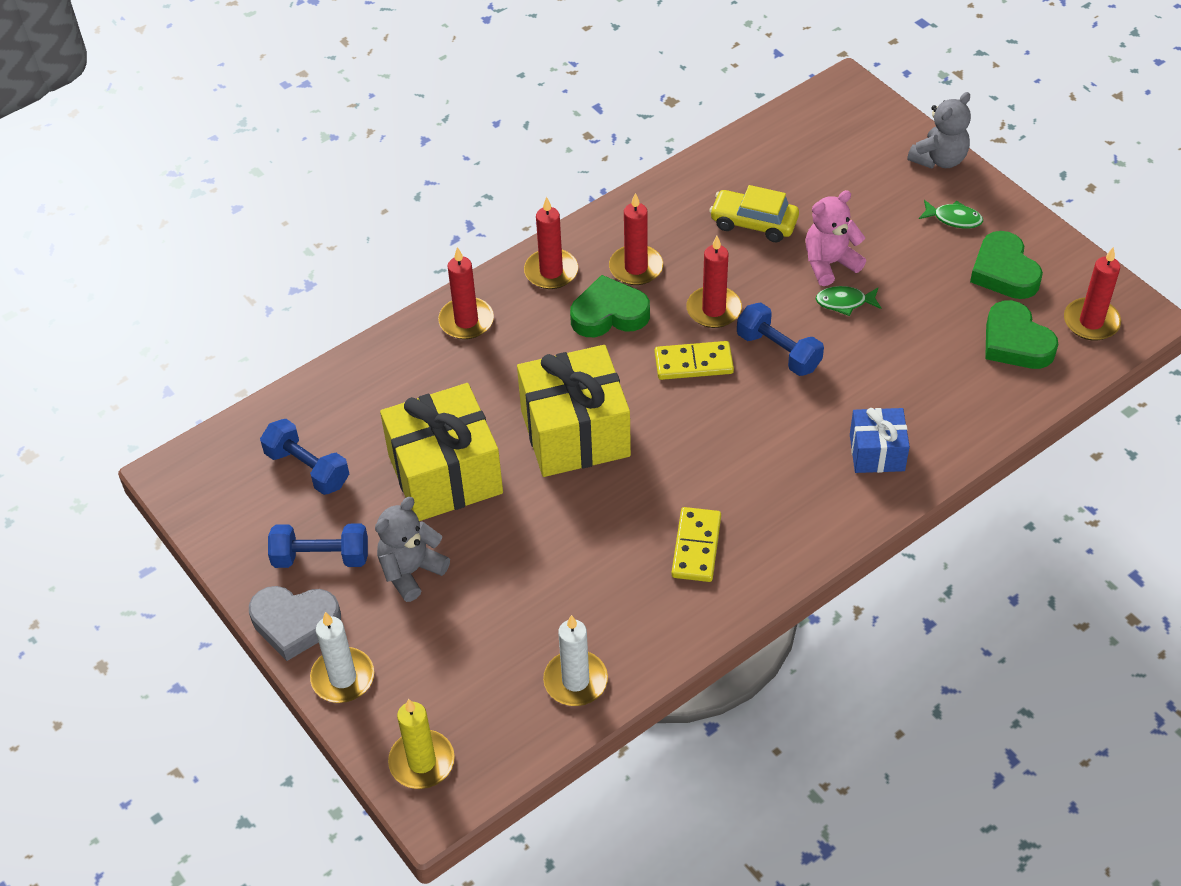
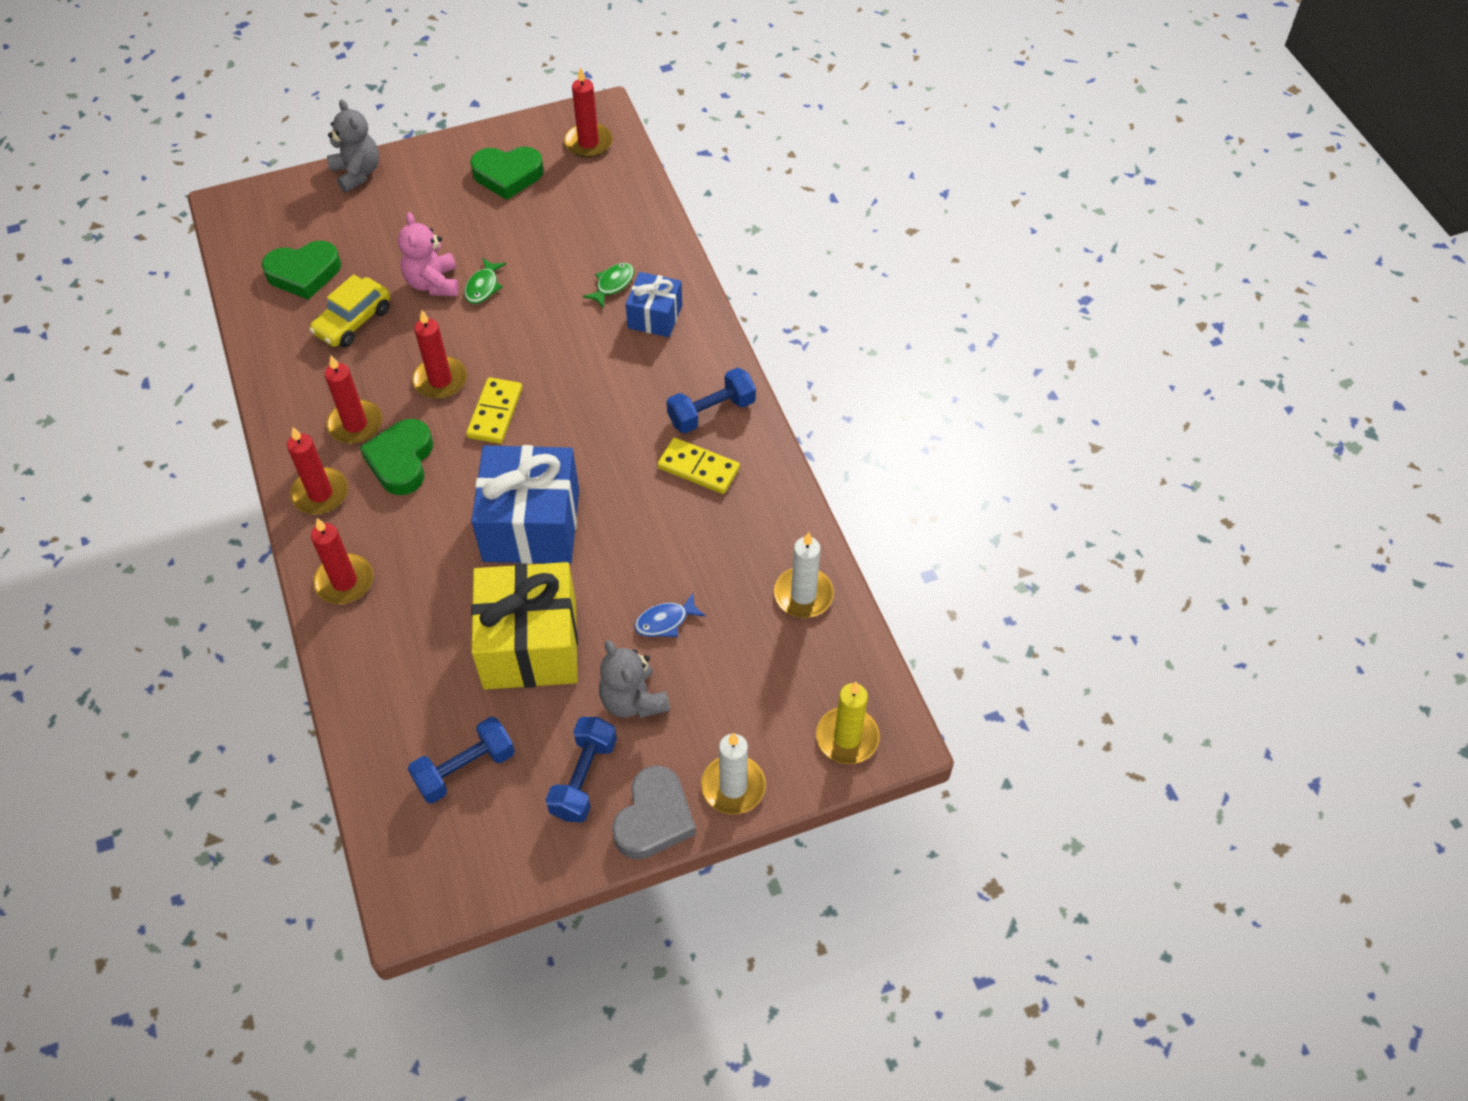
camera: 75 degrees left, 5 degrees up
(505, 571) = (665, 621): none -> blue fish
(575, 433) = (531, 525): yellow gift -> blue gift
(778, 351) = (514, 348): blue dumbbell -> blue dumbbell (711, 412)
(954, 219) = (431, 186): green fish -> green fish (613, 285)
(1015, 342) = (585, 194): green heart -> green heart (304, 273)

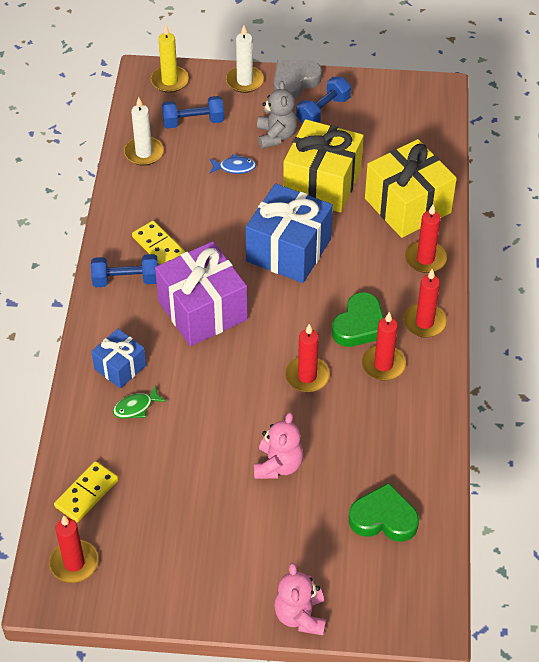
camera: 155 degrees left, 5 degrees down
(353, 321) = (356, 454): yellow car -> none
(357, 173) = (300, 615): grey teddy bear -> pink teddy bear
(394, 655) = (407, 205): none -> yellow gift
(465, 768) = (387, 136): blue dumbbell -> blue dumbbell (193, 122)
(483, 287) = (239, 445): green fish -> none
(495, 413) = (278, 336): yellow domino -> yellow domino (86, 493)
(507, 175) = (165, 555): green heart -> none
(599, 410) = (202, 310): none -> purple gift

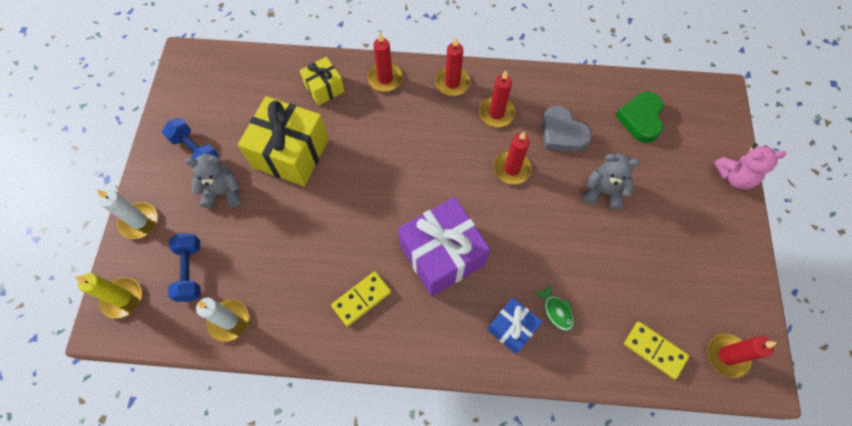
camera: 90 degrees left, 15 degrees up
(126, 280) = (404, 329): blue dumbbell -> none
(234, 167) = (261, 230): blue fish -> none
(278, 465) = (603, 191): pink teddy bear -> grey teddy bear
(288, 250) = (371, 182): blue gift -> none
(294, 82) = (150, 175): grey heart -> grey heart (562, 134)
(359, 325) = (456, 129): green heart -> none
(407, 205) = (324, 88): yellow gift -> yellow gift, size x0.55

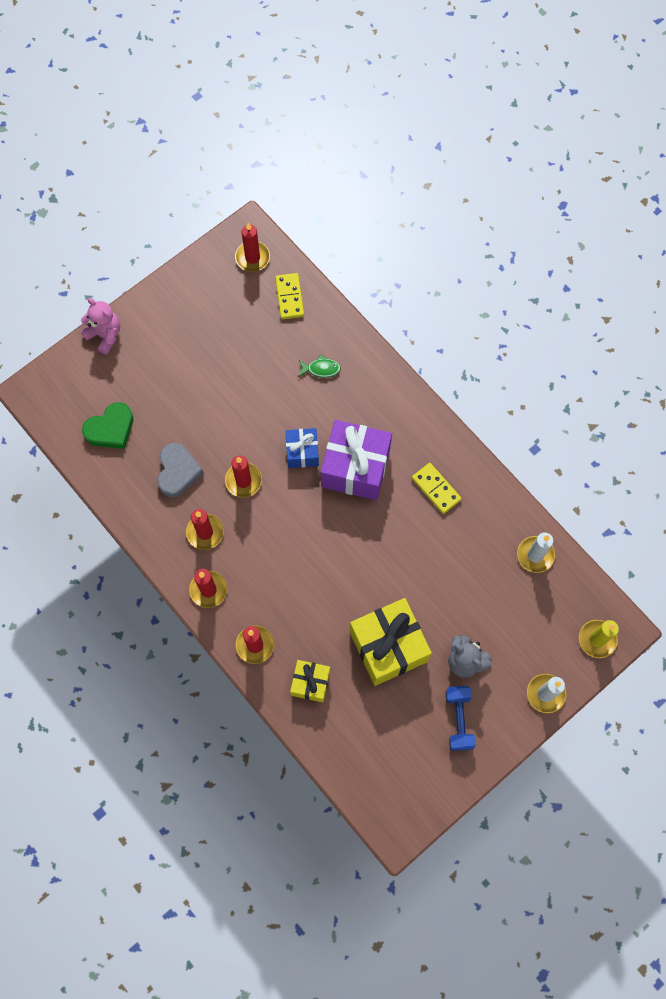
camera: 135 degrees left, 5 degrees up
(190, 271) = (535, 616): blue dumbbell -> none
(361, 299) = (436, 489): yellow domino -> yellow domino turned 45 degrees clockwise
(511, 328) = (359, 385): blue gift -> blue gift (302, 452)
(556, 311) = (321, 369): green fish -> green fish turned 75 degrees clockwise
(603, 191) = (202, 407): grey teddy bear -> none

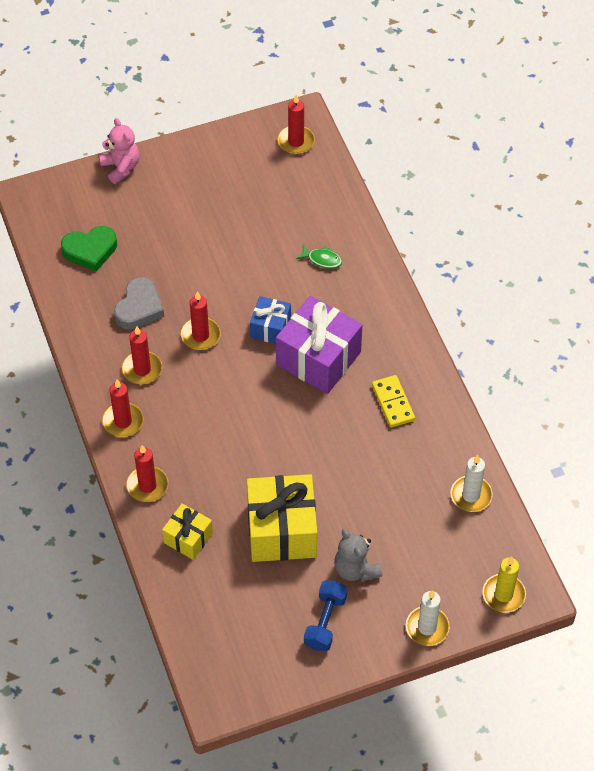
camera: 20 degrees right, 15 degrees down
(289, 297) = (317, 187): yellow domino -> none

